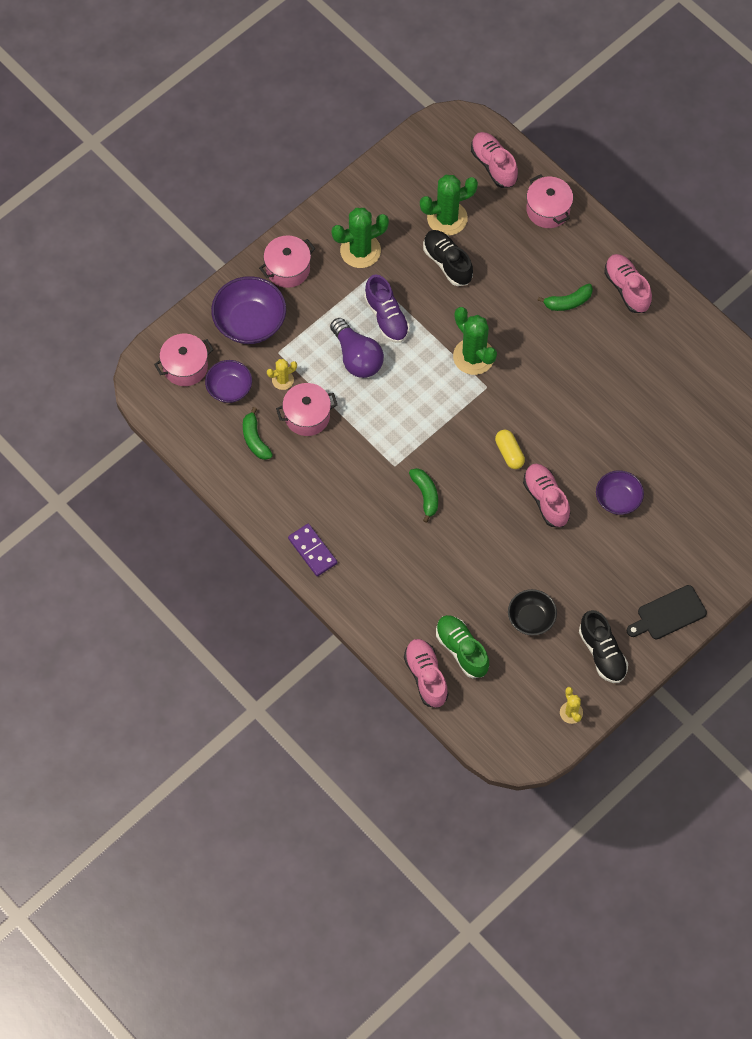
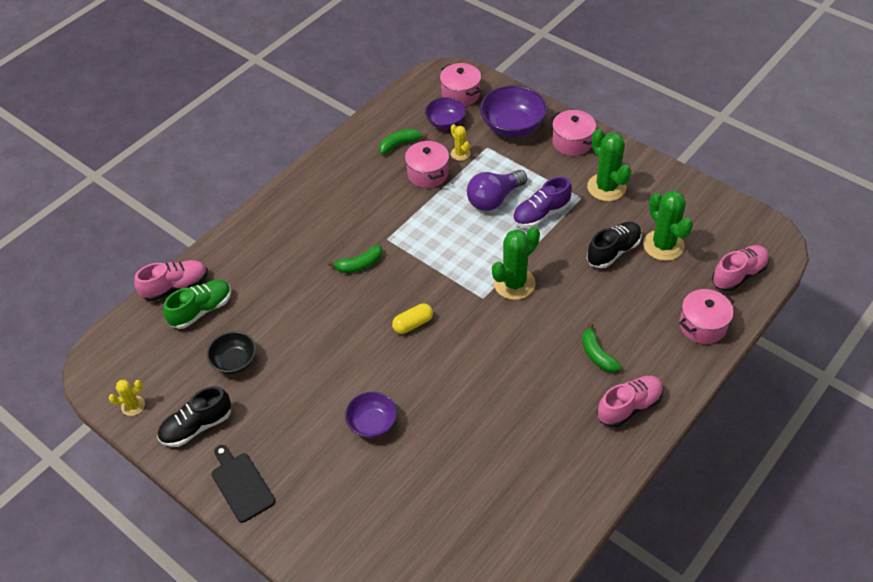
camera: 85 degrees right, 15 degrees down
(312, 551) = (297, 194): purple domino -> none
(546, 499) = (365, 360): pink shoe -> none

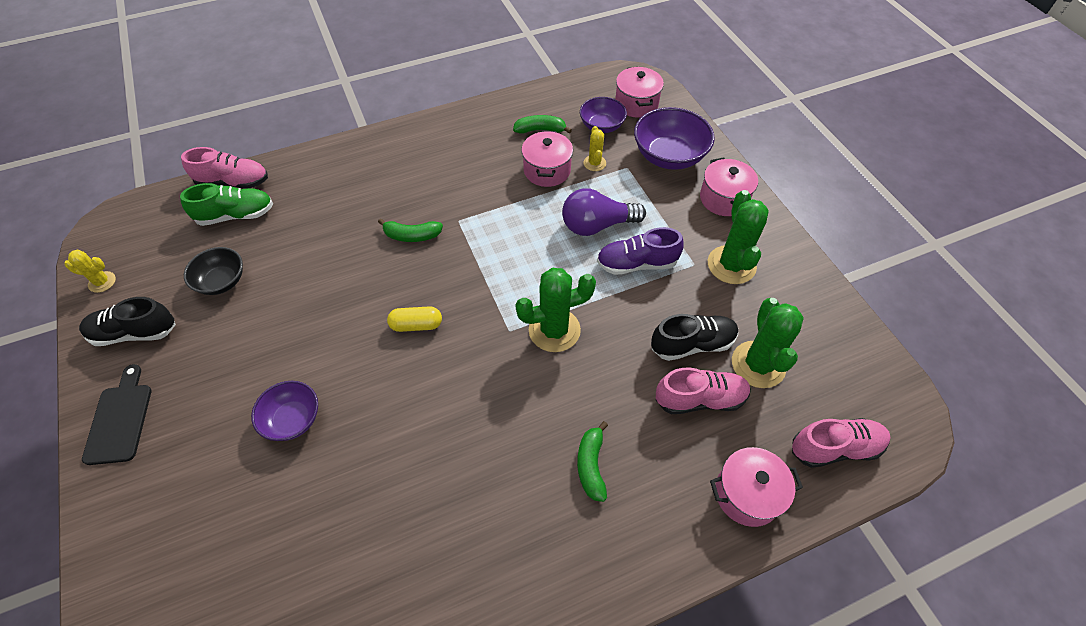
camera: 25 degrees right, 5 degrees up
(629, 407) = (586, 557): pink shoe -> pink shoe (700, 399)

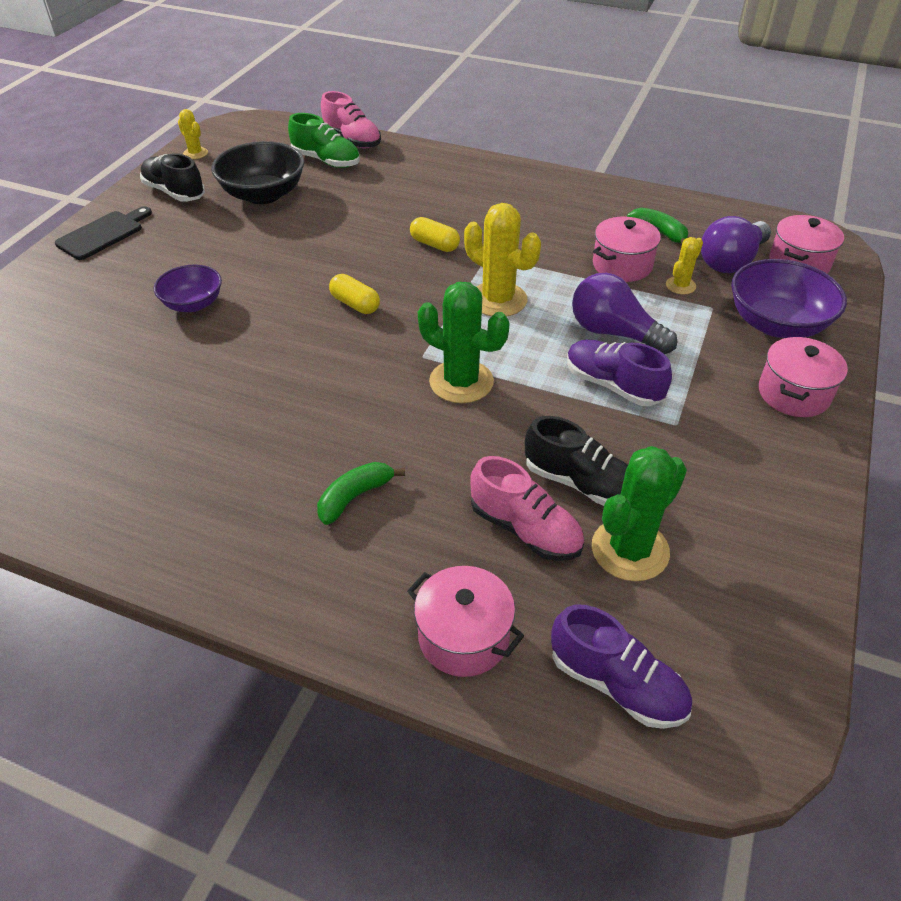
camera: 45 degrees right, 10 degrees down
(222, 281) = (263, 194): black bowl -> black bowl, size x1.60
(412, 236) = (434, 244): green banana -> yellow capsule
(505, 251) = (498, 300): none -> yellow cactus
(601, 126) = (731, 261): purple bowl -> purple light bulb
(731, 265) = (720, 451): green cactus -> none
(835, 448) = (616, 684): pink shoe -> purple shoe

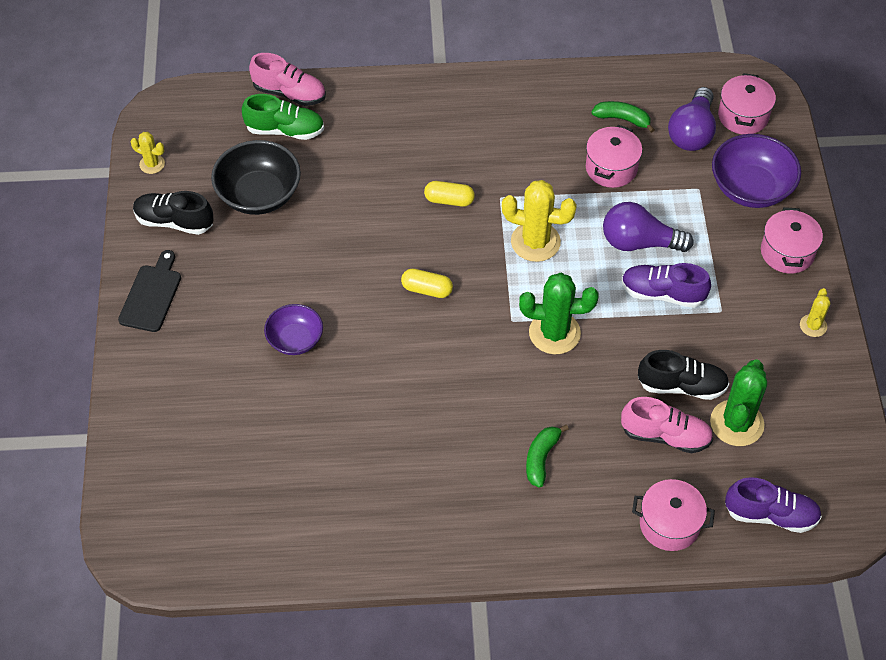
camera: 25 degrees left, 10 degrees up
(680, 285) = (665, 174): yellow cactus -> yellow cactus (813, 326)

